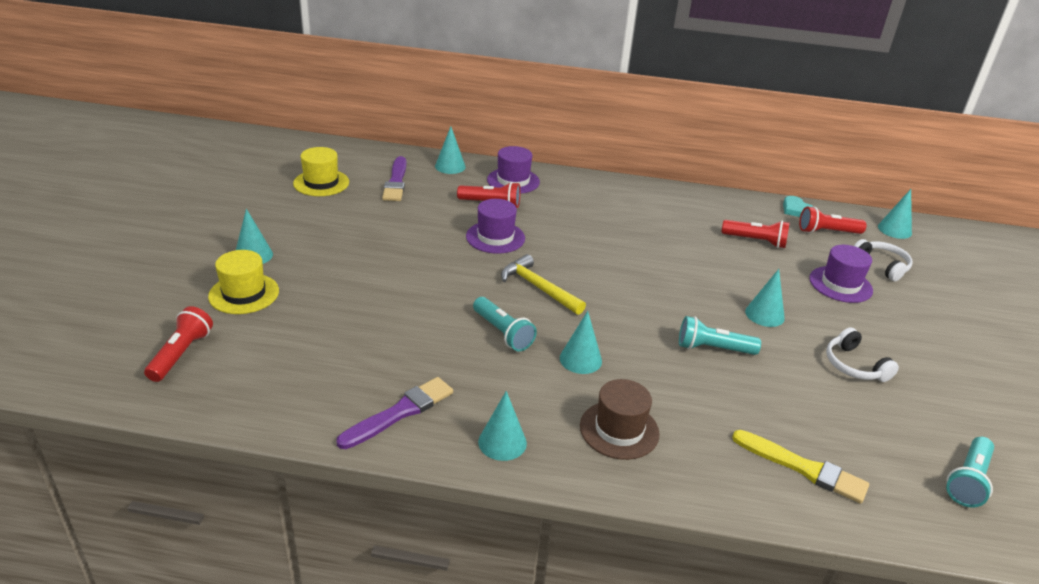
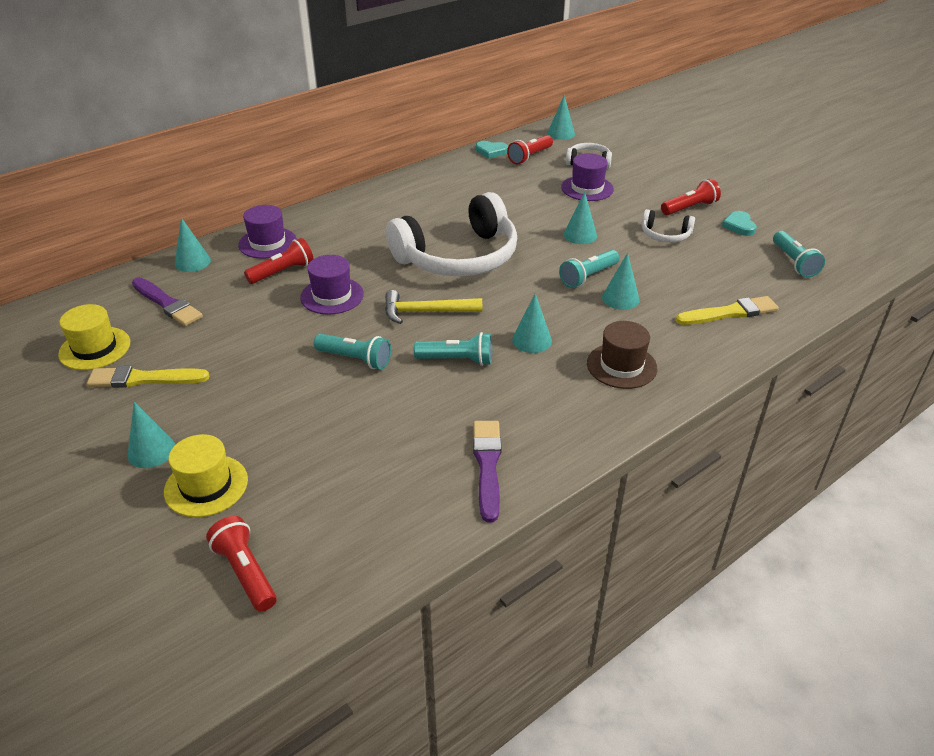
camera: 45 degrees left, 5 degrees up
(315, 215) = (144, 379): none -> yellow brush
(440, 285) = (355, 359): none -> turquoise flashlight
(502, 442) = (577, 428): turquoise cone -> turquoise cone (620, 298)
(629, 268) = (459, 257): none -> white headphones
(756, 241) = (502, 188): red flashlight -> red flashlight (690, 208)
(959, 409) = (739, 226): none -> turquoise heart

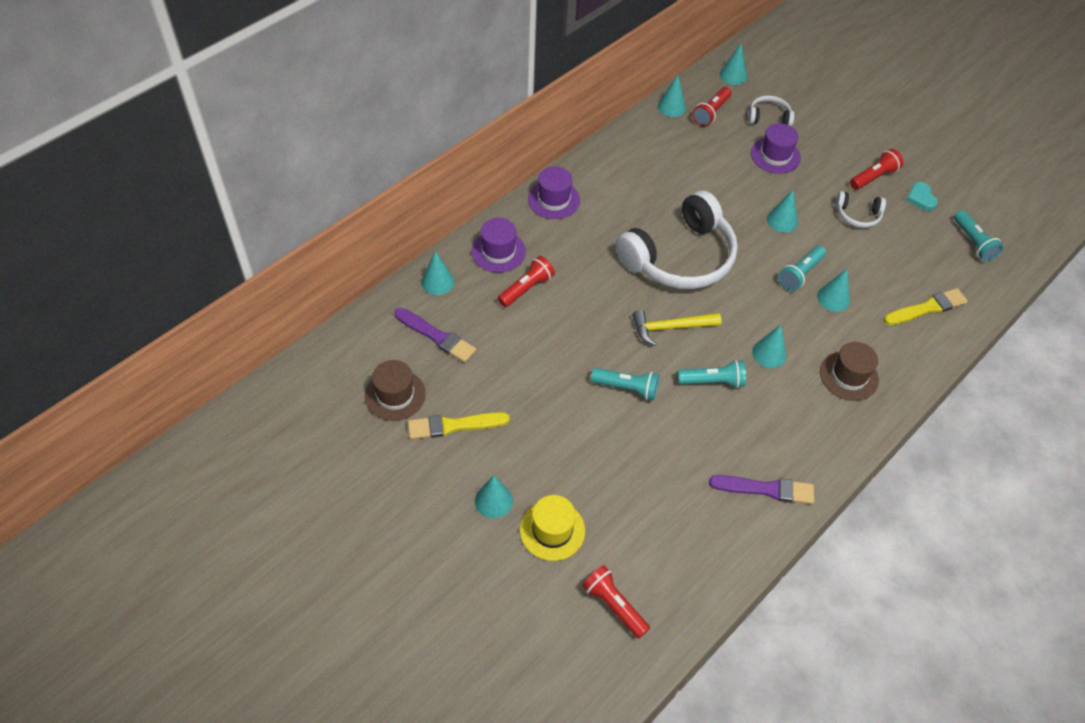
camera: 10 degrees left, 15 degrees up
(95, 348) = (395, 395): yellow hat -> brown hat
(332, 296) = (581, 315): purple hat -> purple hat (554, 199)
(487, 466) = (766, 489): purple brush -> purple brush turned 105 degrees clockwise
(491, 151) = (671, 107): turquoise heart -> turquoise cone

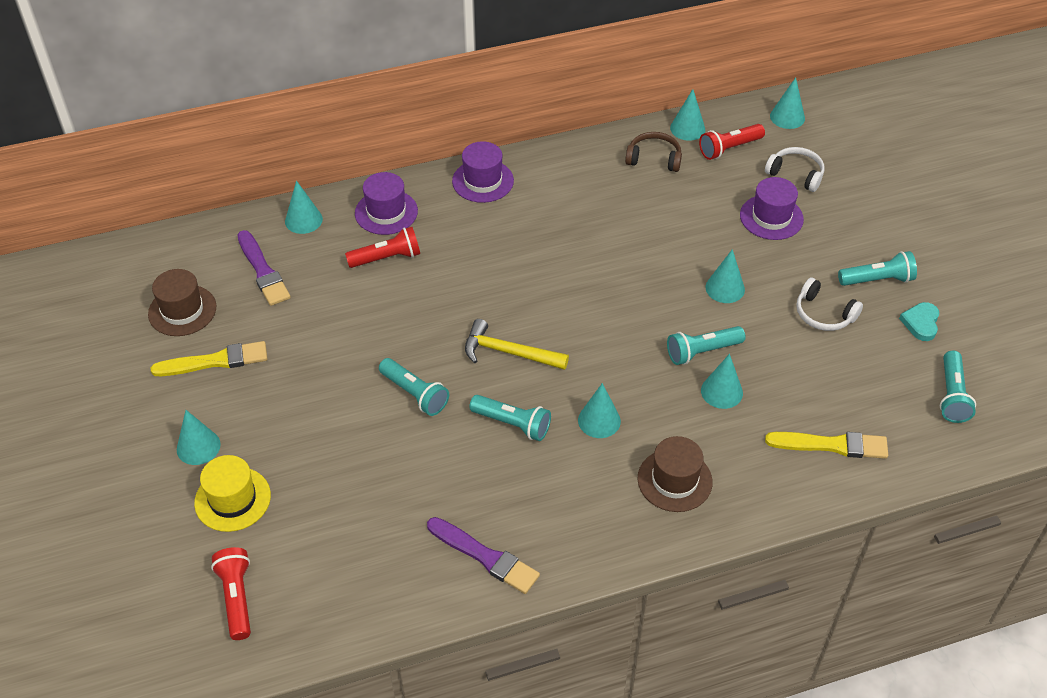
camera: 30 degrees right, 5 degrees down
(454, 425) = (215, 361): yellow brush -> yellow brush turned 150 degrees clockwise
(665, 138) = (654, 158): none -> brown headphones
(680, 257) = (575, 286): white headphones -> none
(873, 177) = (877, 279): red flashlight -> turquoise flashlight

